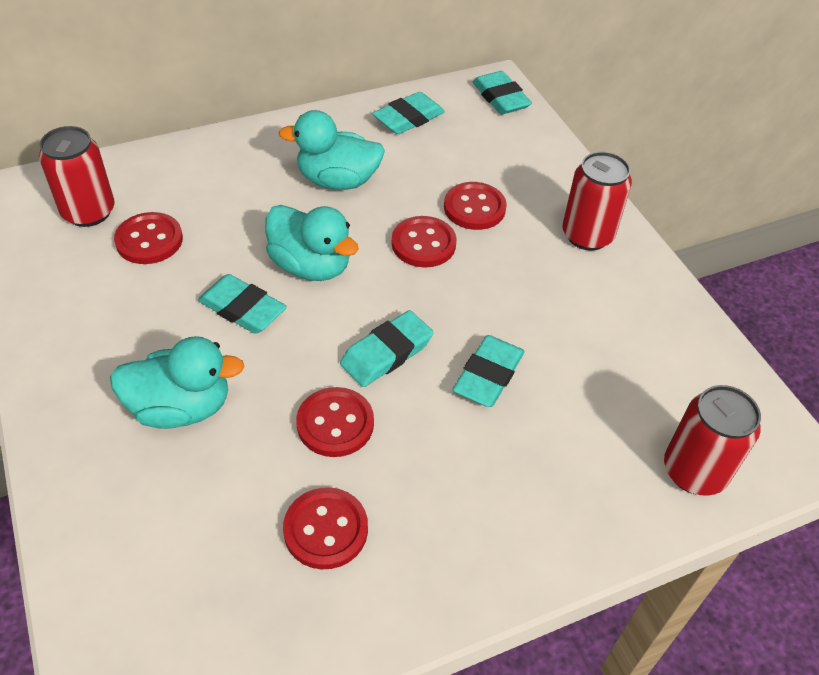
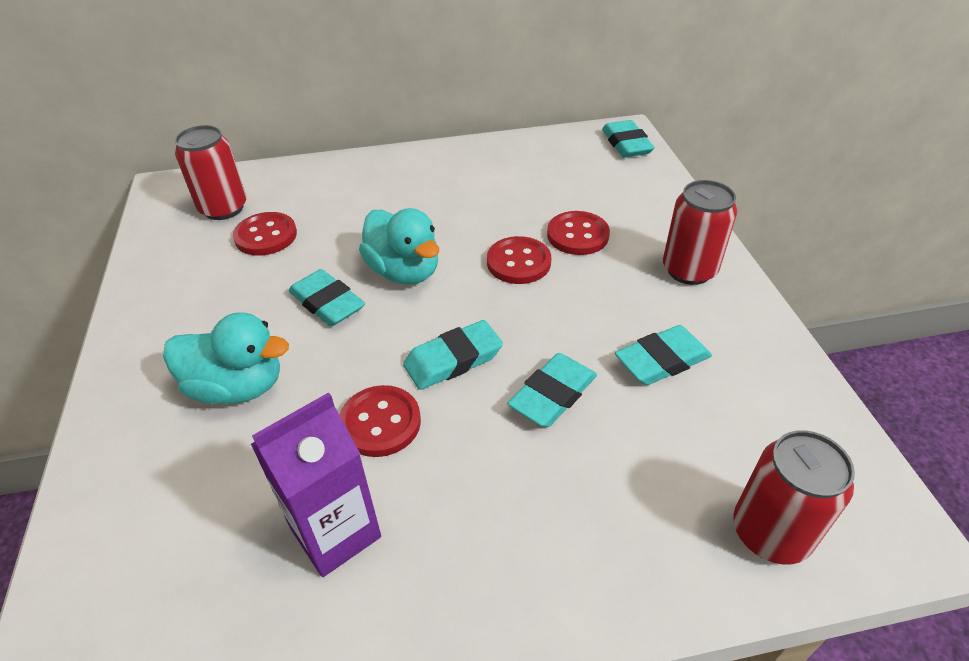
camera: 15 degrees right, 5 degrees down
(326, 529) = (335, 532): red button -> purple carton
(337, 181) = (452, 201): turquoise duck -> none
(408, 118) = (533, 155): turquoise eraser -> turquoise eraser (662, 360)

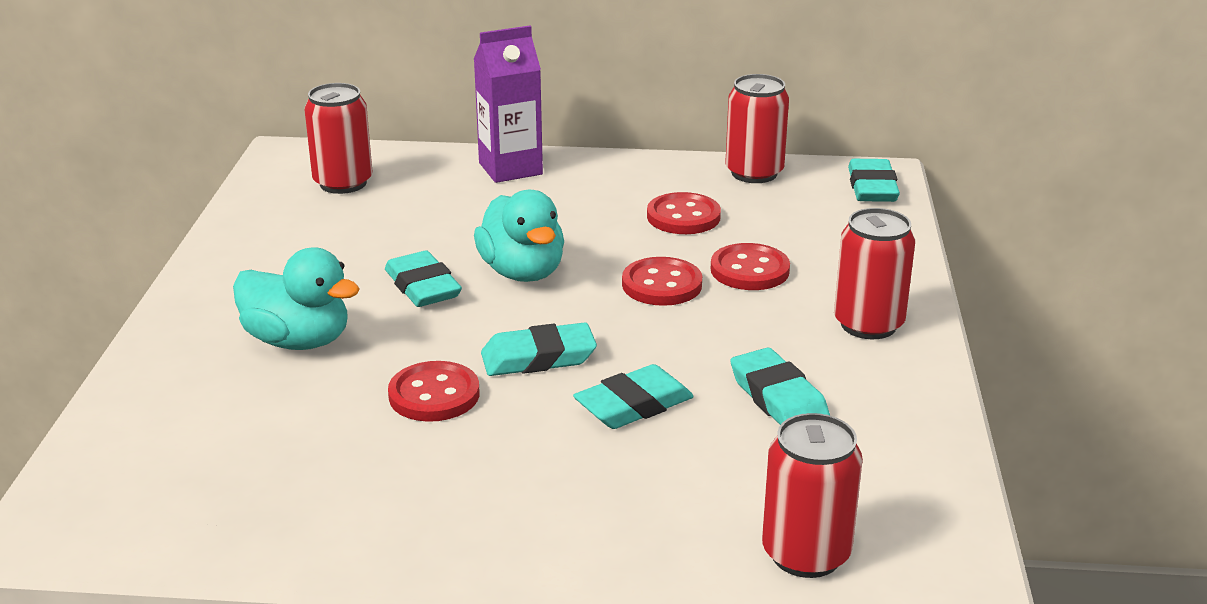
camera: 15 degrees right, 15 degrees down
(266, 236) = (380, 216): red button -> red button (683, 217)
(335, 532) = (351, 468): purple carton -> purple carton (510, 168)
(538, 145) = (754, 173): none -> red can
(662, 360) = (779, 398): turquoise eraser -> turquoise eraser turned 75 degrees clockwise

